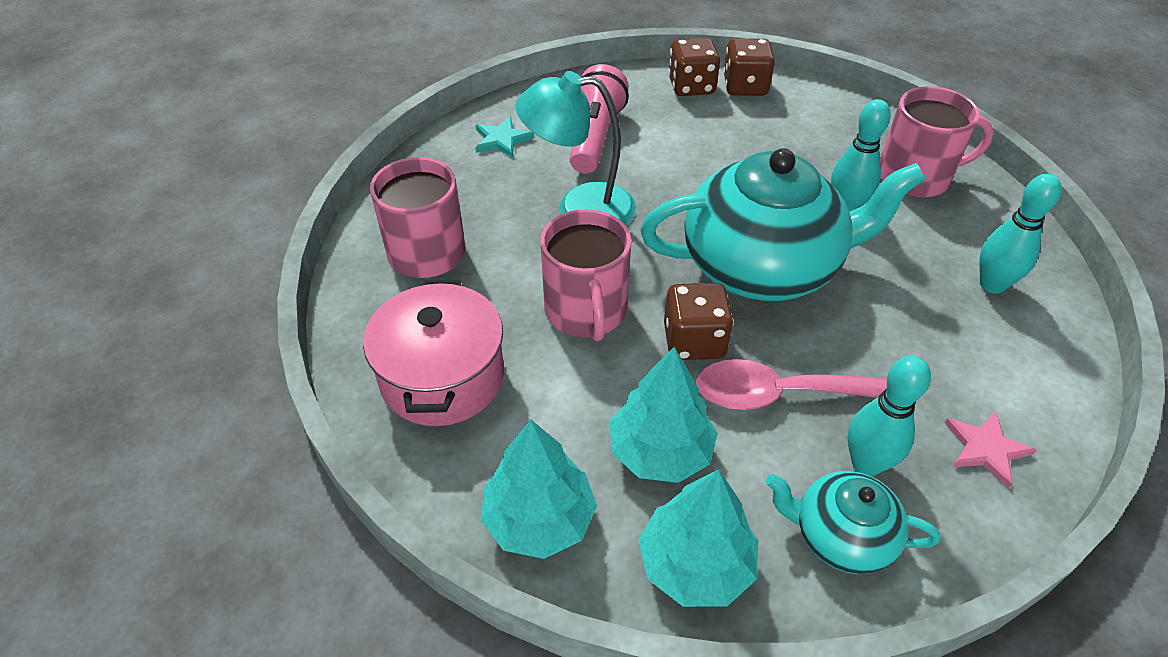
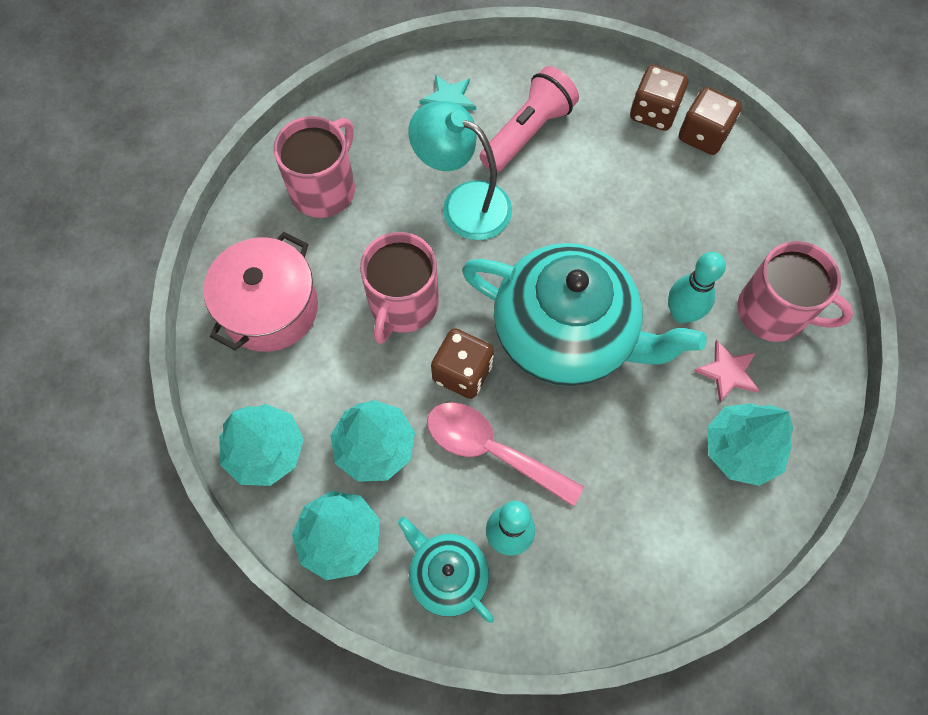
camera: 30 degrees right, 20 degrees up
(986, 449) = (604, 575): pink star -> pink star (727, 372)
(992, 284) = (740, 449): turquoise bowling pin -> turquoise tree

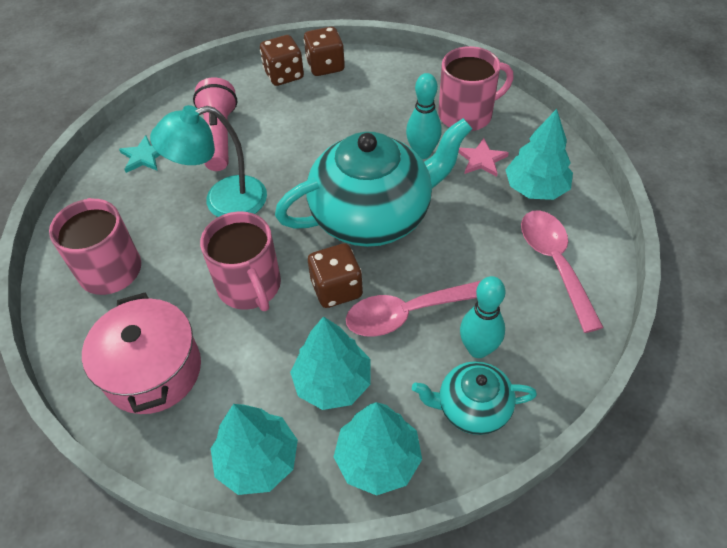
camera: 45 degrees left, 15 degrees down
(663, 533) = (554, 263): none -> pink spoon

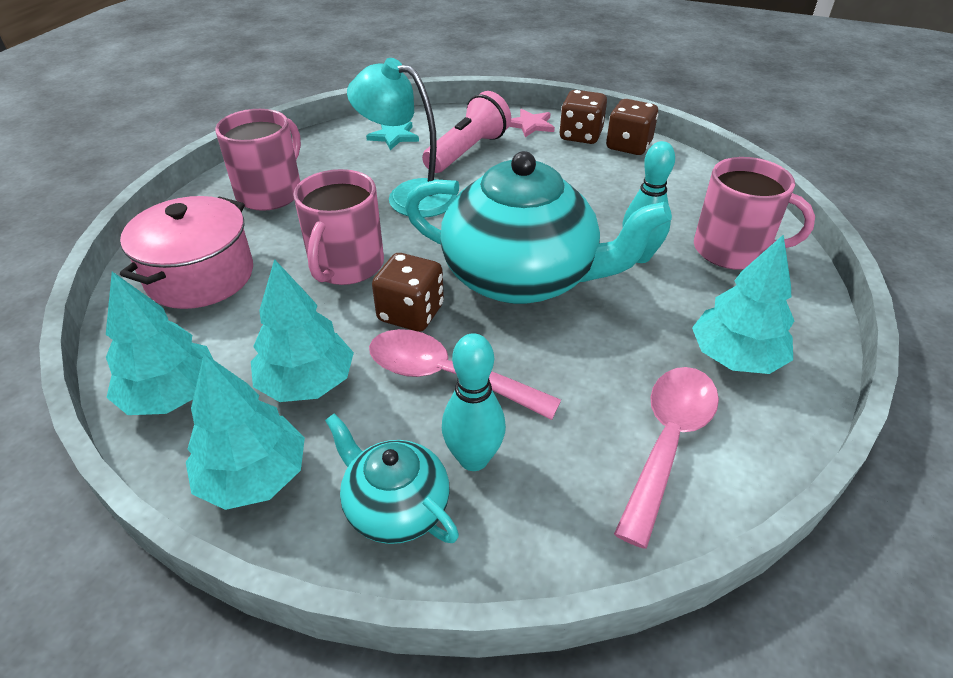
camera: 40 degrees right, 10 degrees down
(481, 159) = (700, 296): pink star -> pink star (530, 125)

